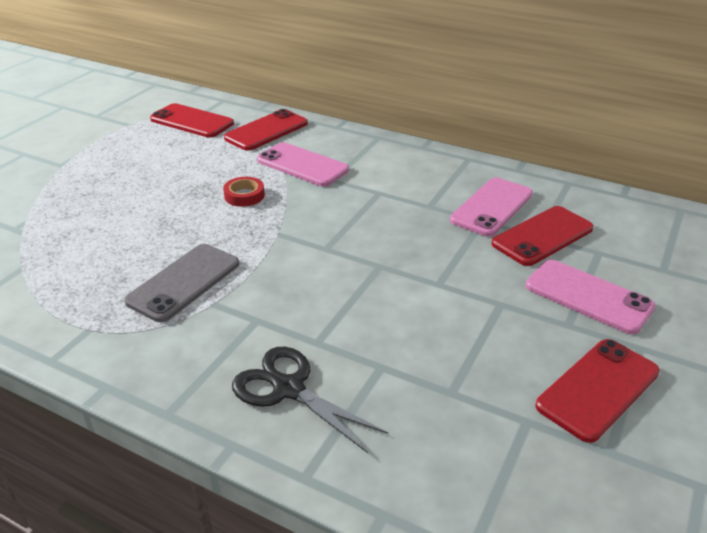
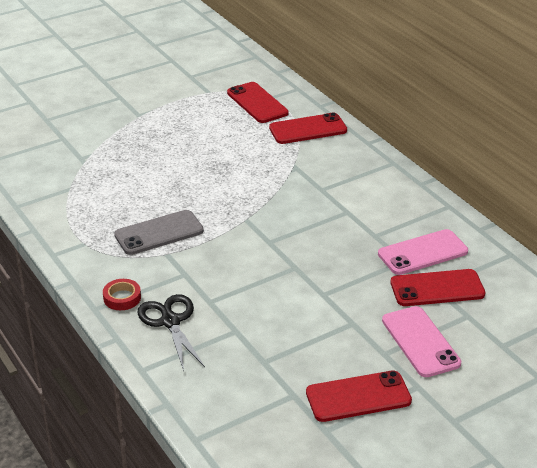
camera: 30 degrees right, 0 degrees up
(244, 195) = (246, 182): red tape -> red tape (122, 298)
(302, 165) = (309, 169): pink phone -> none

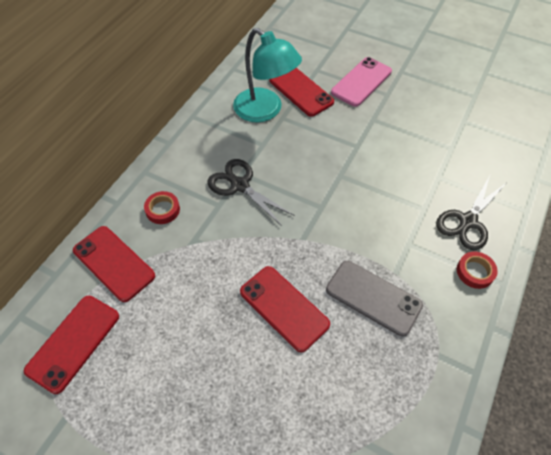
camera: 120 degrees left, 20 degrees up
(333, 206) = (240, 185): none -> black scissors
(341, 161) = (162, 210): none -> red tape
(358, 397) = (435, 92): red phone -> red phone (284, 308)
(422, 253) = (265, 111): pink phone -> turquoise lamp

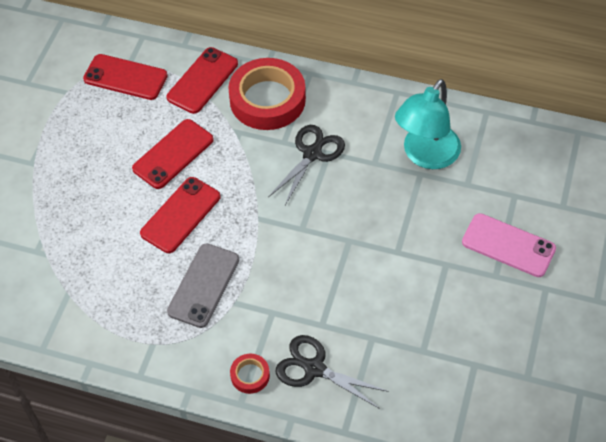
camera: 80 degrees right, 0 degrees up
(162, 210) = (267, 99): red tape -> red tape, size x2.27
(301, 91) = (470, 184): red phone -> red phone (173, 154)

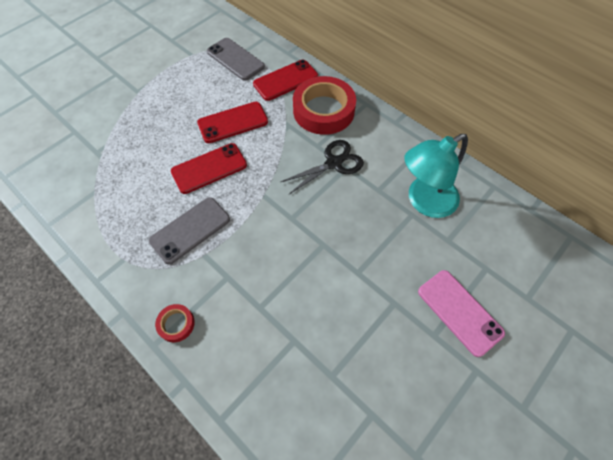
camera: 25 degrees right, 5 degrees up
(125, 77) = (235, 59): red phone -> grey phone
(314, 369) = (230, 345): black scissors -> none

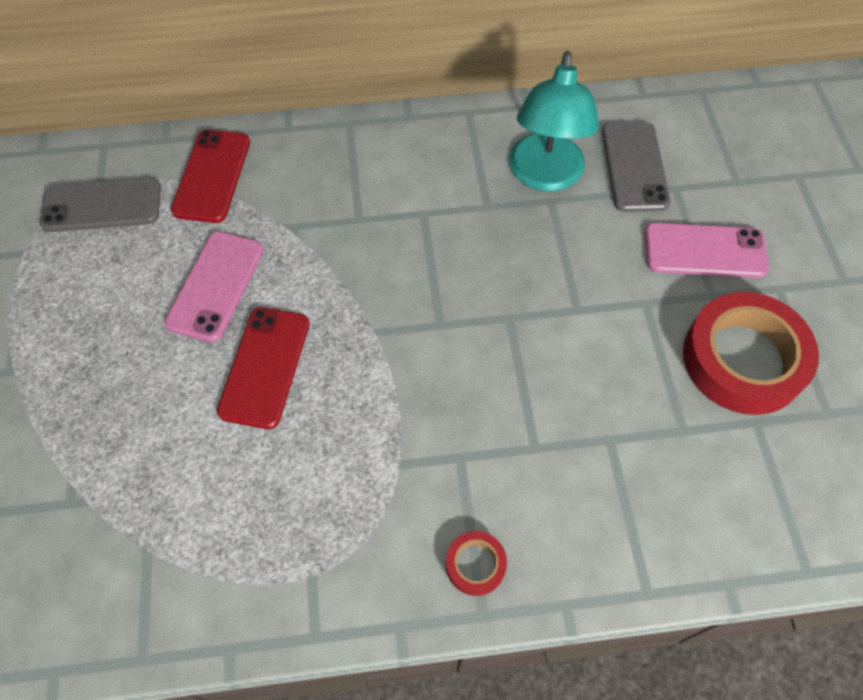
camera: 50 degrees left, 0 degrees up
(190, 230) = (345, 456): grey phone -> grey phone (634, 167)
(233, 122) = (215, 286): red phone -> pink phone
(323, 110) = (310, 172): red tape -> red tape (743, 359)
(333, 163) = (403, 222): black scissors -> none

